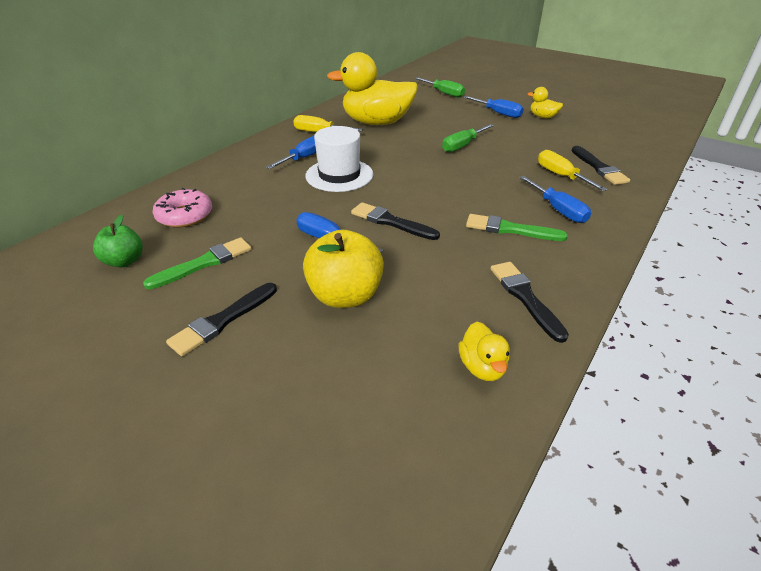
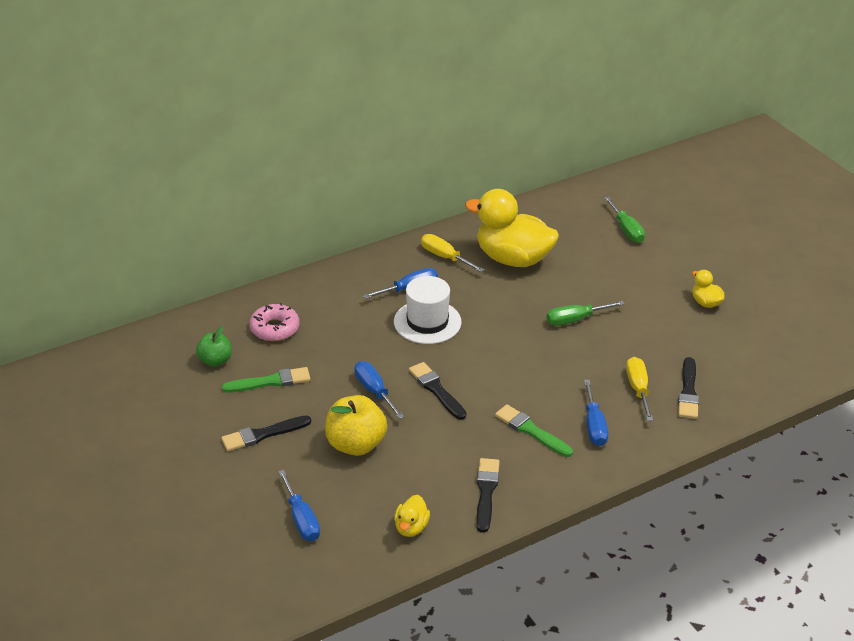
camera: 25 degrees right, 0 degrees up
(498, 113) = (659, 282): blue screwdriver -> blue screwdriver (301, 519)

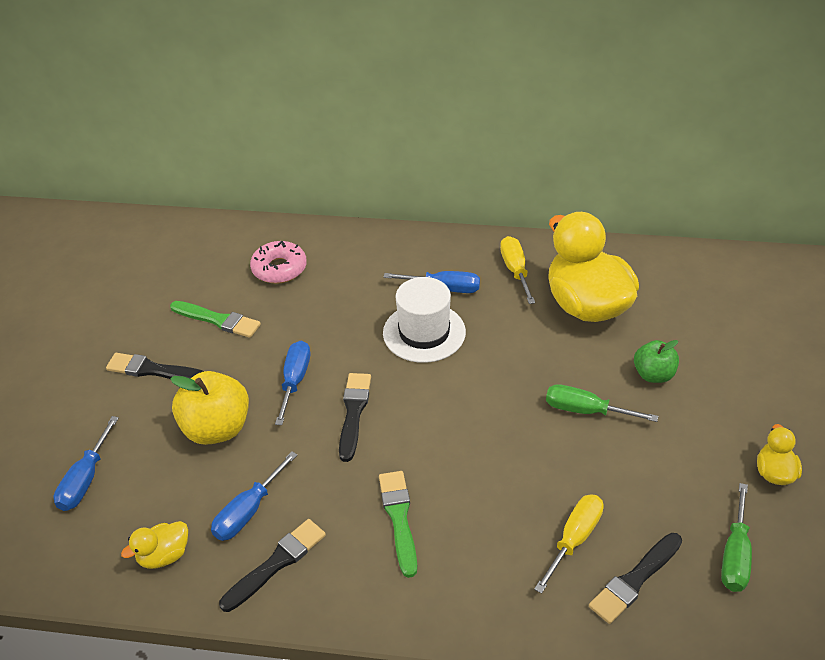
camera: 40 degrees right, 5 degrees up
(215, 361) = (197, 275): green apple -> green apple (653, 375)
(594, 426) = (474, 555): blue screwdriver -> blue screwdriver (248, 511)
(626, 230) = (757, 332): green screwdriver -> green screwdriver (735, 555)

